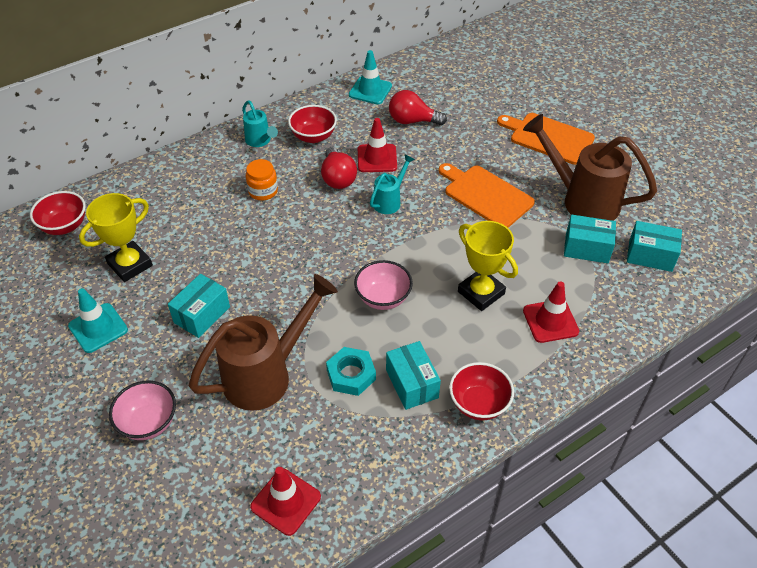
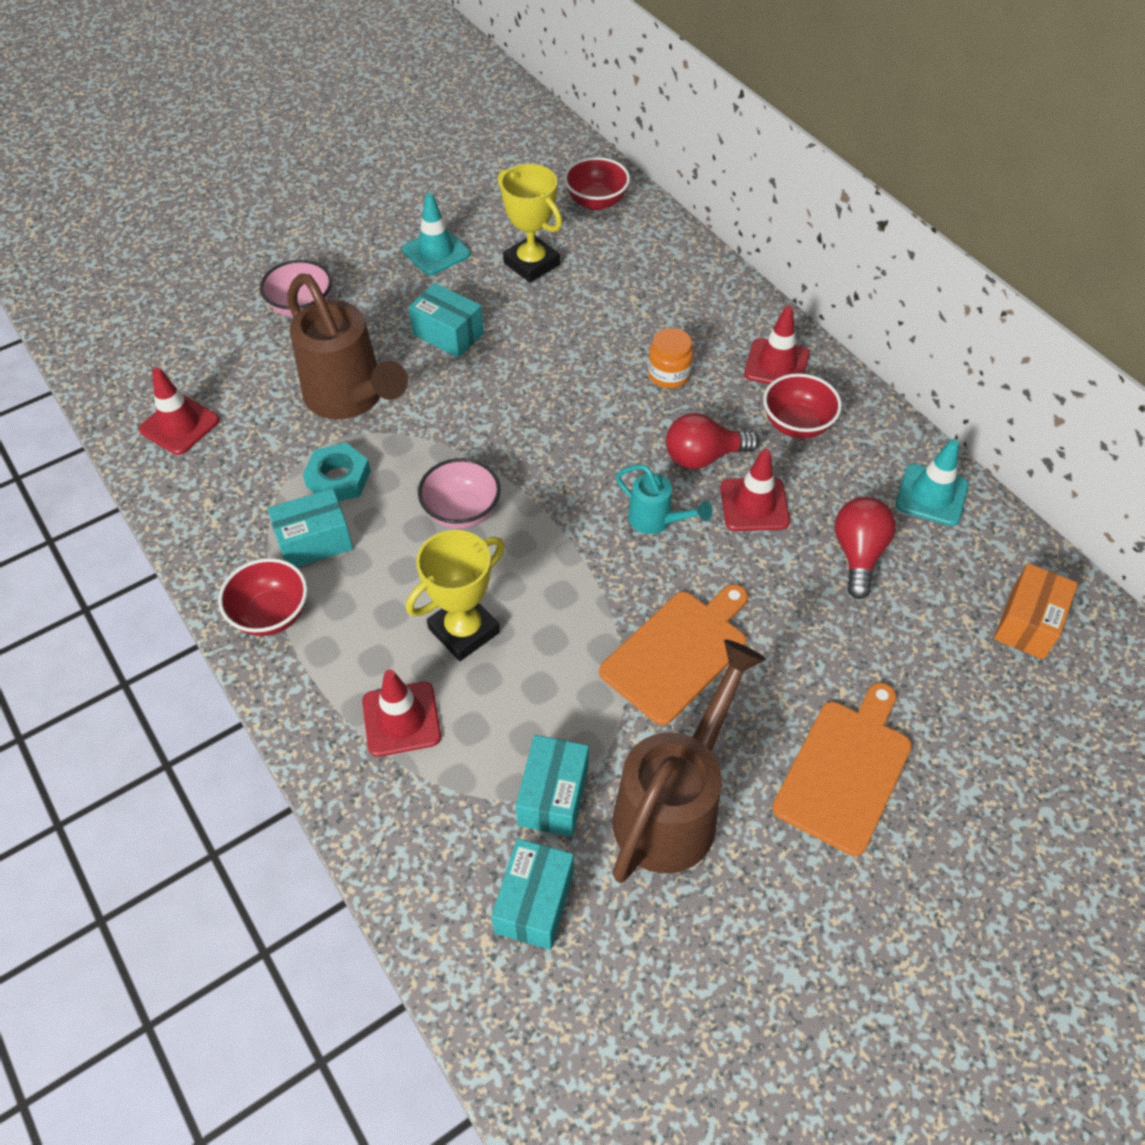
camera: 90 degrees right, 5 degrees up
(260, 141) = (776, 364): turquoise watering can -> red traffic cone
(453, 69) = (1027, 623): none -> orange box

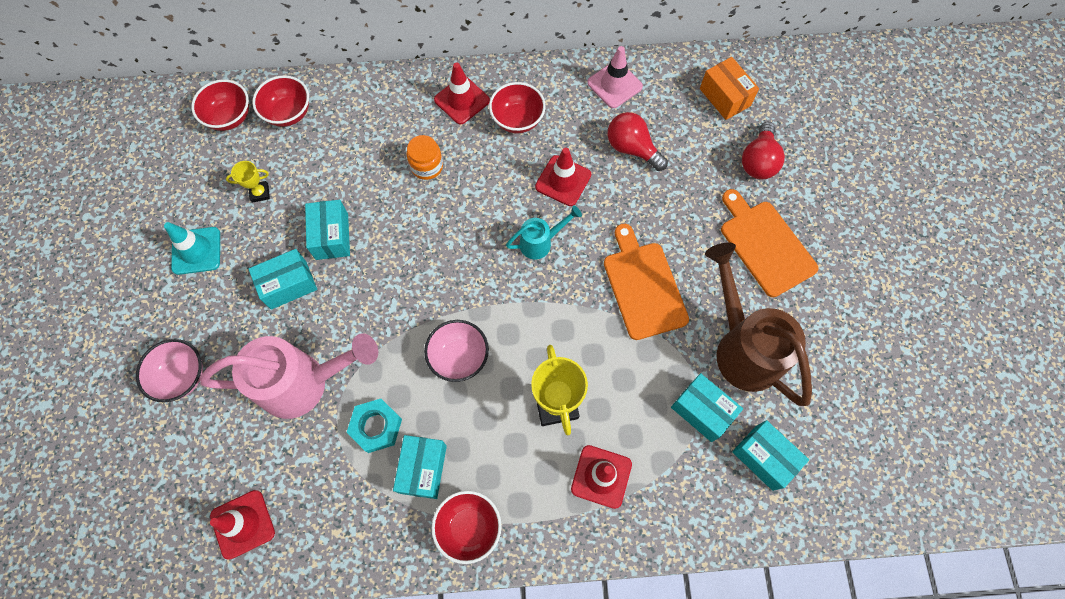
camera: 60 degrees left, 15 degrees up
(351, 399) = (305, 383): brown watering can -> pink watering can
(525, 339) = (332, 236): none -> turquoise box
(531, 264) = (260, 193): yellow trophy -> yellow trophy, size x0.53
(637, 239) = (288, 113): none -> red bowl
(703, 457) = (508, 186): red light bulb -> red light bulb (758, 161)
(931, 495) = (614, 85): turquoise traffic cone -> pink traffic cone

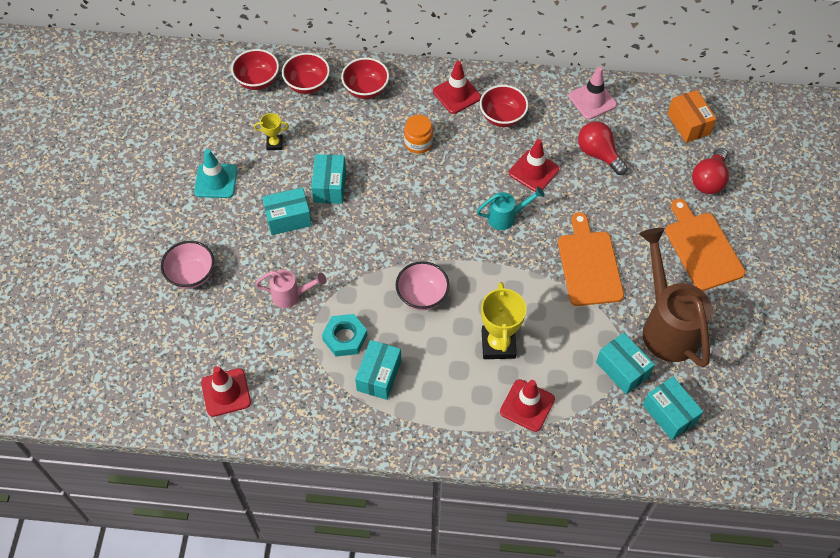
camera: 10 degrees right, 10 degrees down
(305, 383) = (291, 295): pink watering can -> pink watering can, size x0.50
(469, 527) = (410, 425): red bowl -> red bowl (366, 89)

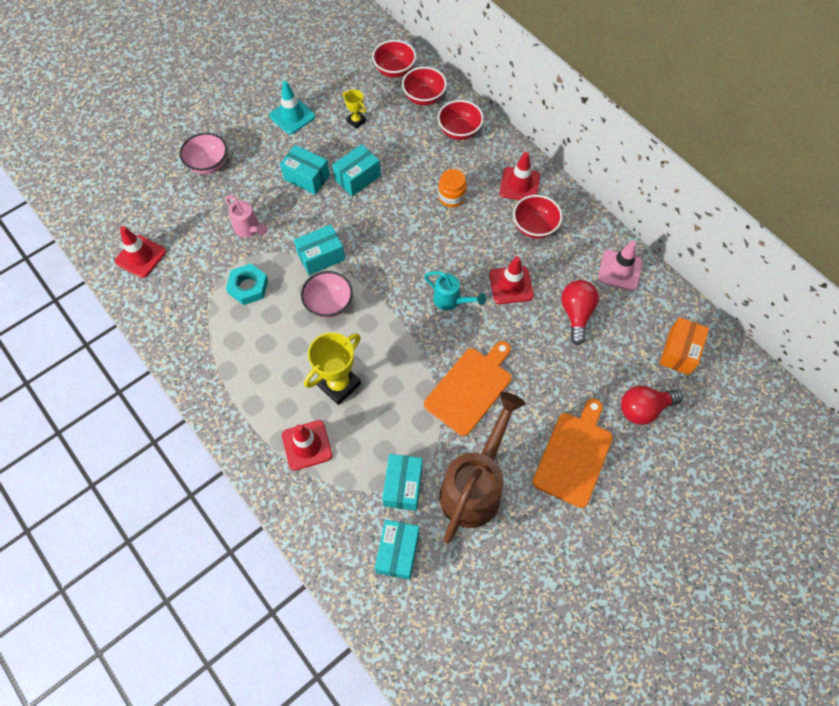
camera: 45 degrees right, 5 degrees up
(379, 375) = (239, 332): turquoise box -> turquoise box (321, 257)

